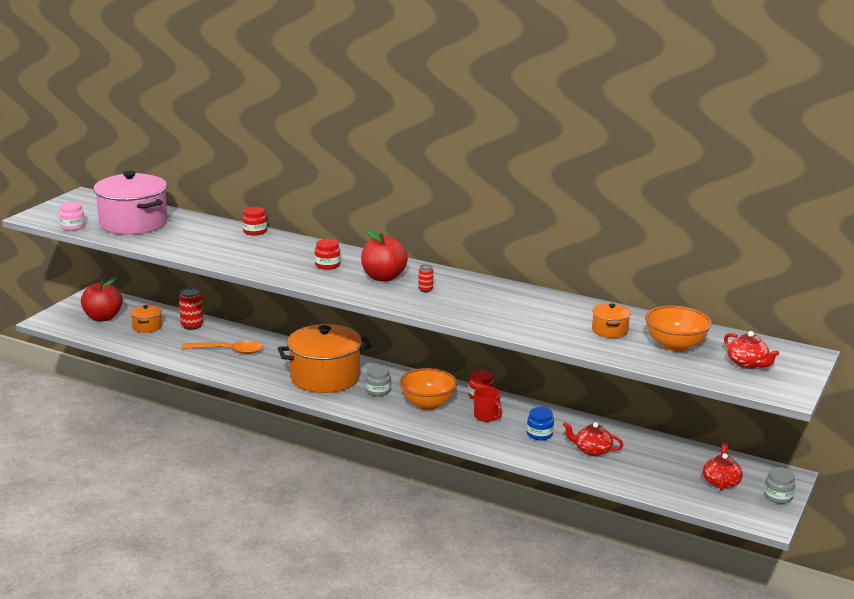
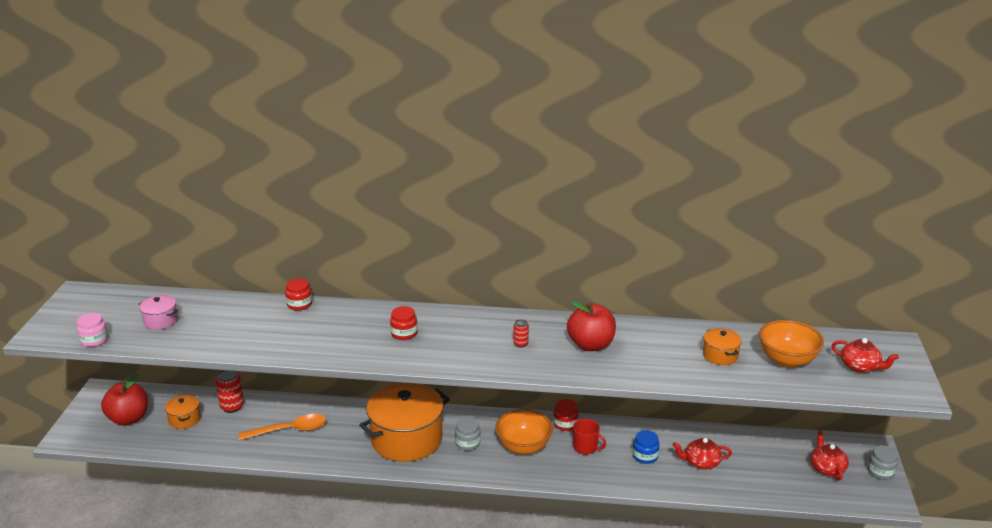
camera: 20 degrees left, 5 degrees up
(133, 223) = (160, 321): pink pot -> pink pot, size x0.45
(383, 277) = (469, 337): red apple -> red apple (591, 345)

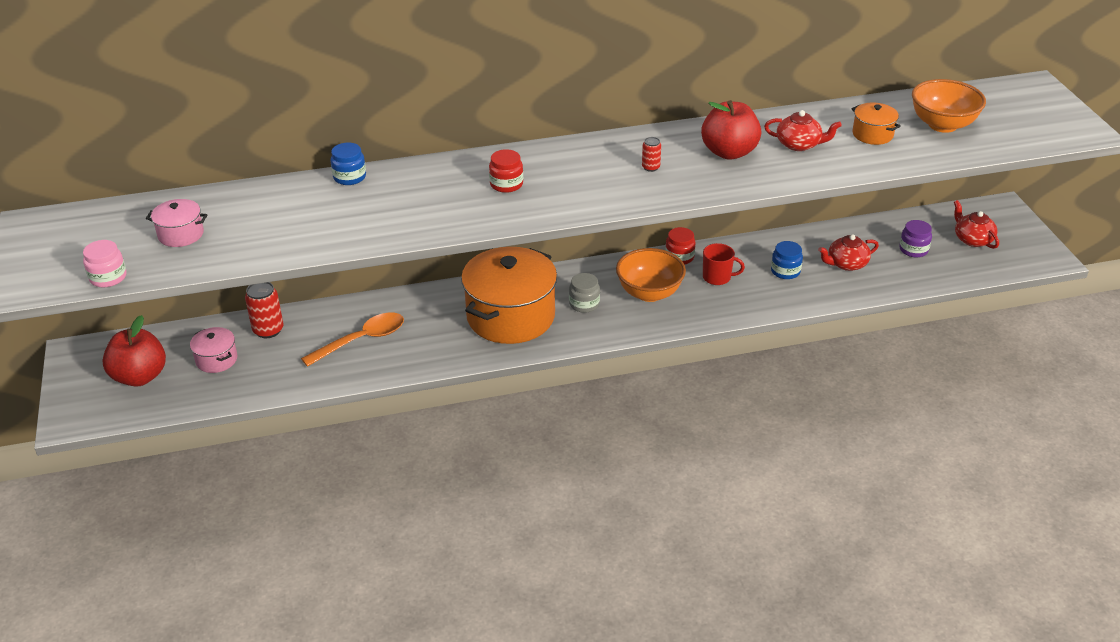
camera: 20 degrees left, 10 degrees up
(184, 419) = (216, 360): orange pot -> pink pot
(299, 304) = (349, 177): red jar -> blue jar
(767, 464) = (913, 250): none -> purple jar
(860, 366) = (1017, 116): red teapot -> red teapot (799, 144)
(880, 472) = (1024, 230): grey jar -> none

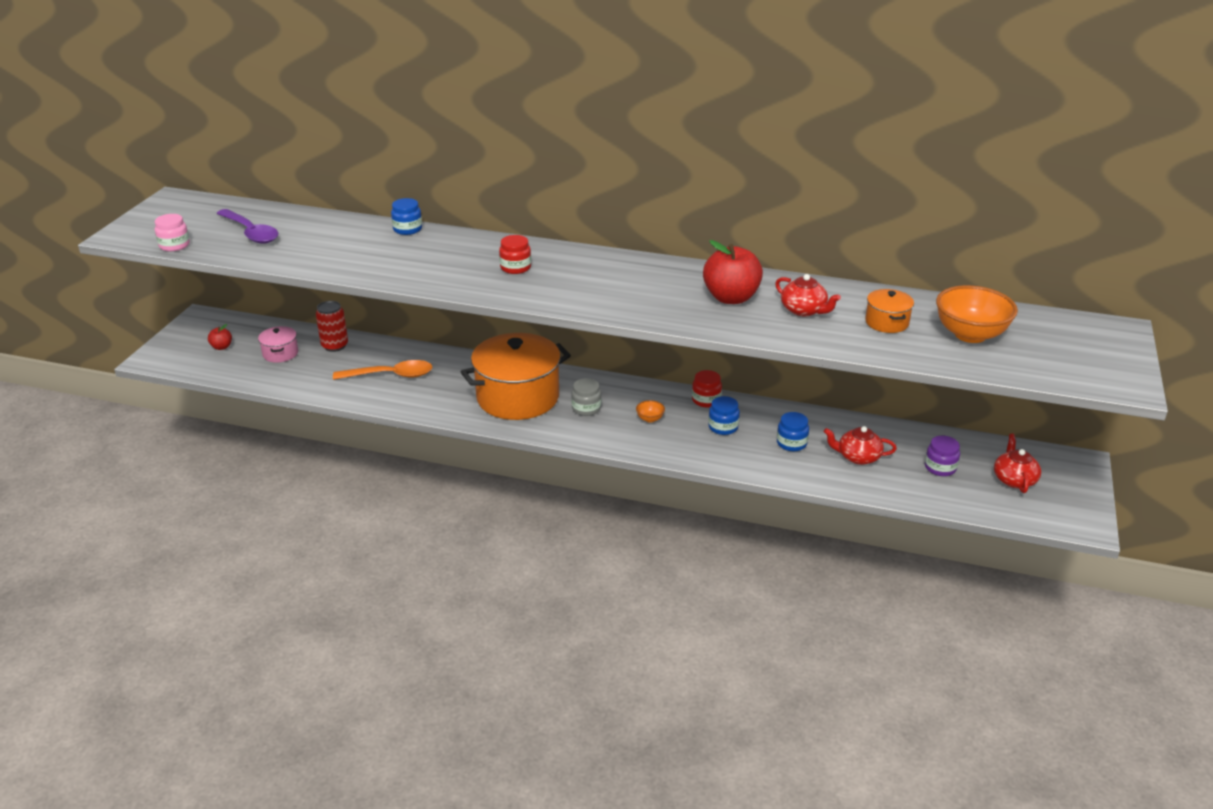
camera: 30 degrees right, 5 degrees down
(140, 376) = (221, 347): red apple -> red apple, size x0.47
(181, 234) = (251, 233): pink pot -> purple spoon
(649, 293) = (650, 419): orange bowl -> orange bowl, size x0.43
(650, 167) = (647, 289): red can -> none
(717, 277) = (723, 427): red mug -> blue jar

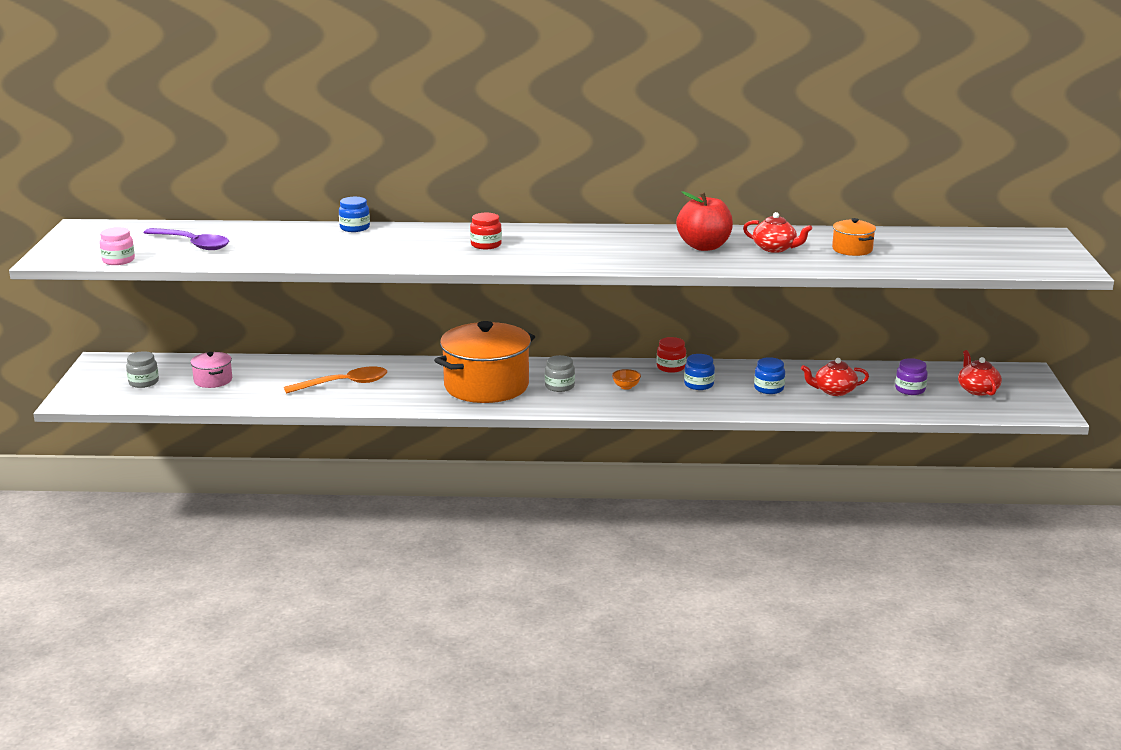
camera: 15 degrees left, 10 degrees down
(221, 347) = (143, 382): red apple -> grey jar
(335, 346) = (268, 368): red can -> none
(970, 335) = (927, 250): orange bowl -> none

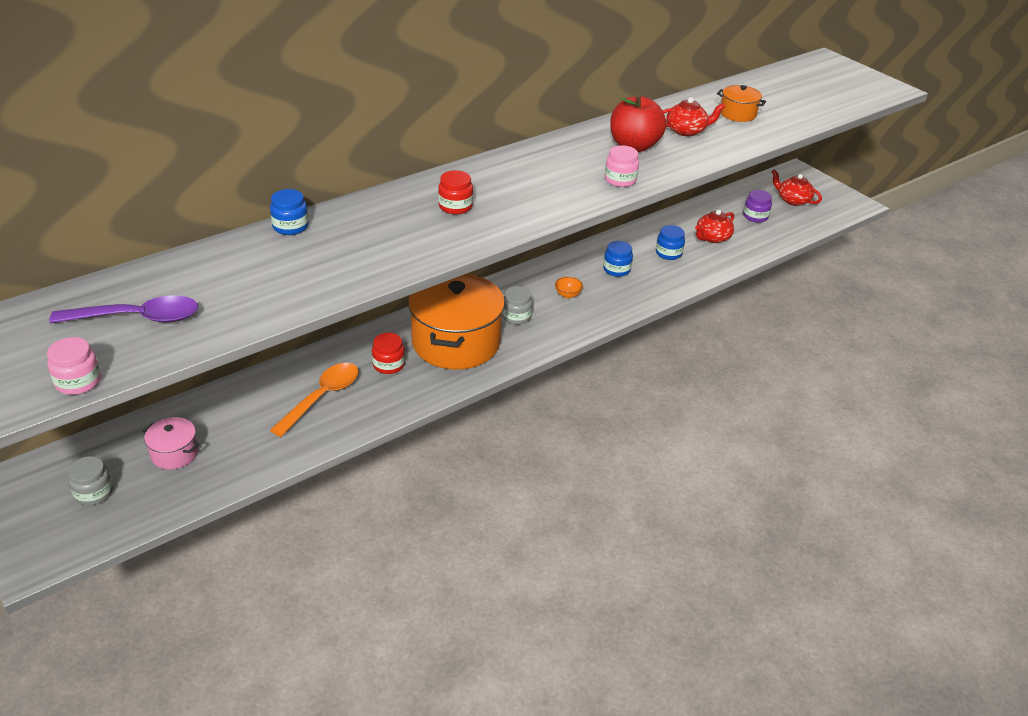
camera: 40 degrees left, 15 degrees up
(648, 261) = (620, 180): none -> pink jar
(671, 367) = (573, 259): red jar -> red jar (388, 365)

